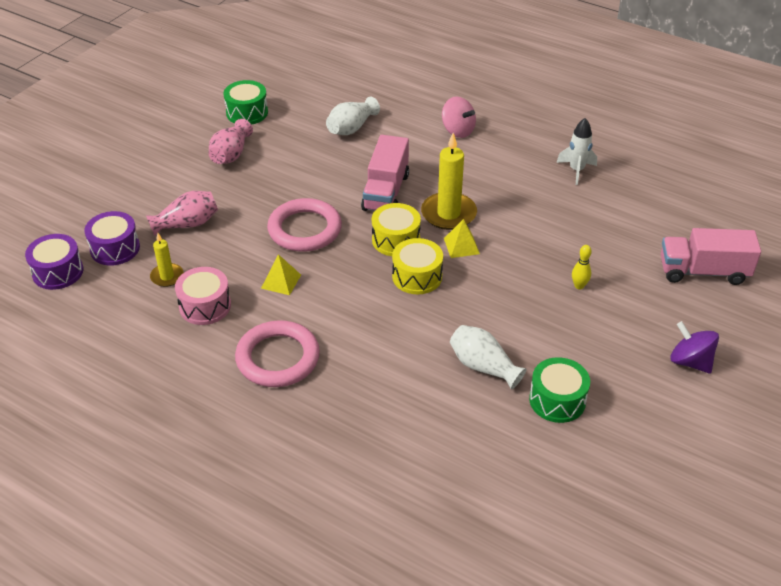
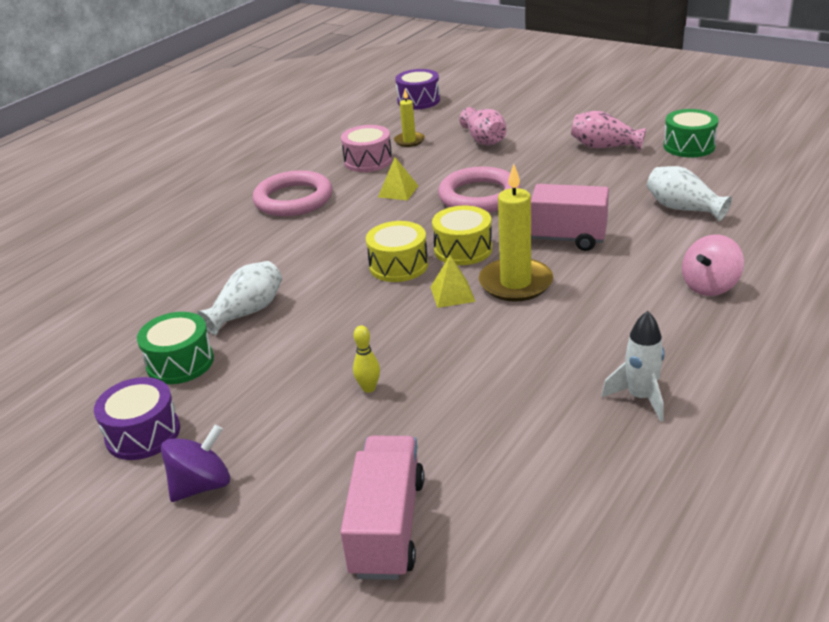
camera: 95 degrees right, 10 degrees down
(115, 248) = (448, 116): purple drum -> purple drum (143, 434)

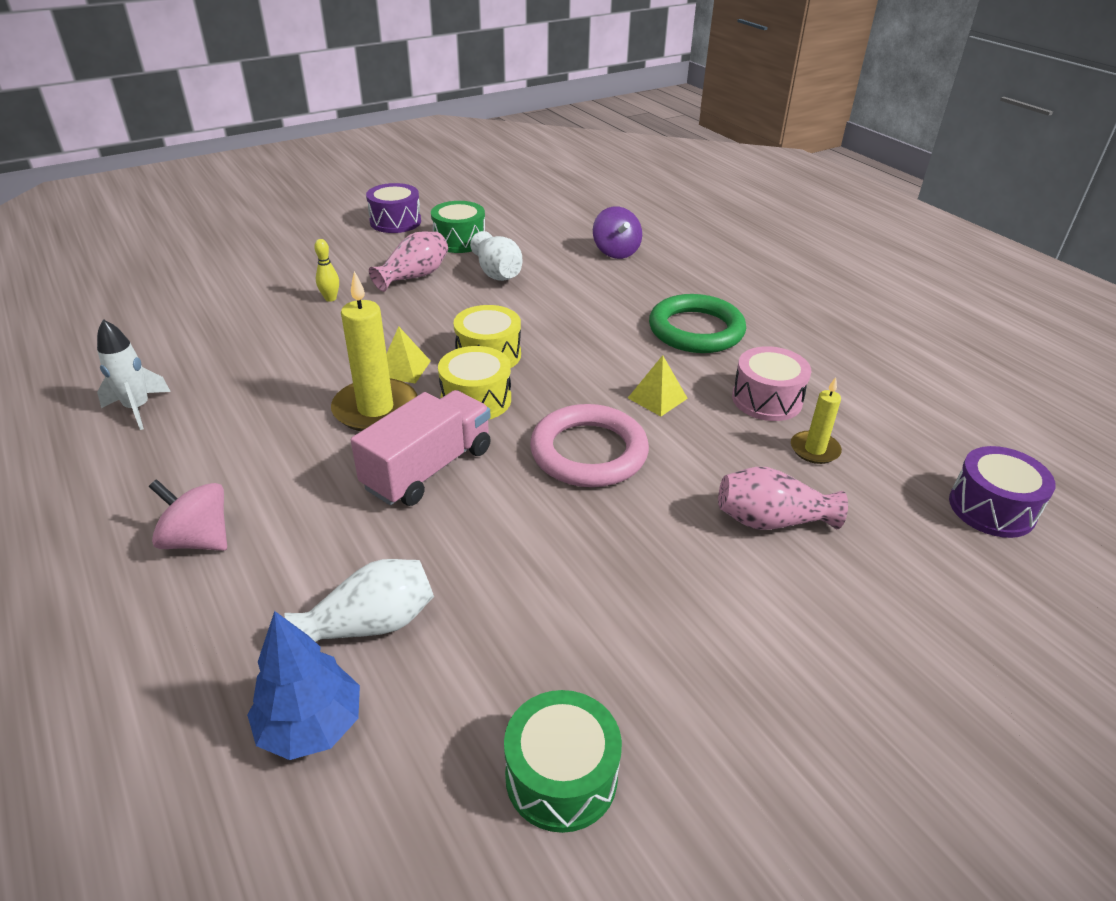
camera: 110 degrees right, 5 degrees up
(201, 485) = (320, 231): purple spinning top -> purple spinning top (616, 252)
(293, 199) = (696, 330): pink ring -> green ring
(387, 526) = (198, 275): pink truck -> none
(604, 147) = (648, 648): pink vase -> pink vase (414, 276)
(710, 286) = (198, 540): pink spinning top -> pink spinning top turned 45 degrees counterclockwise
(750, 199) = (311, 726): none -> blue tree

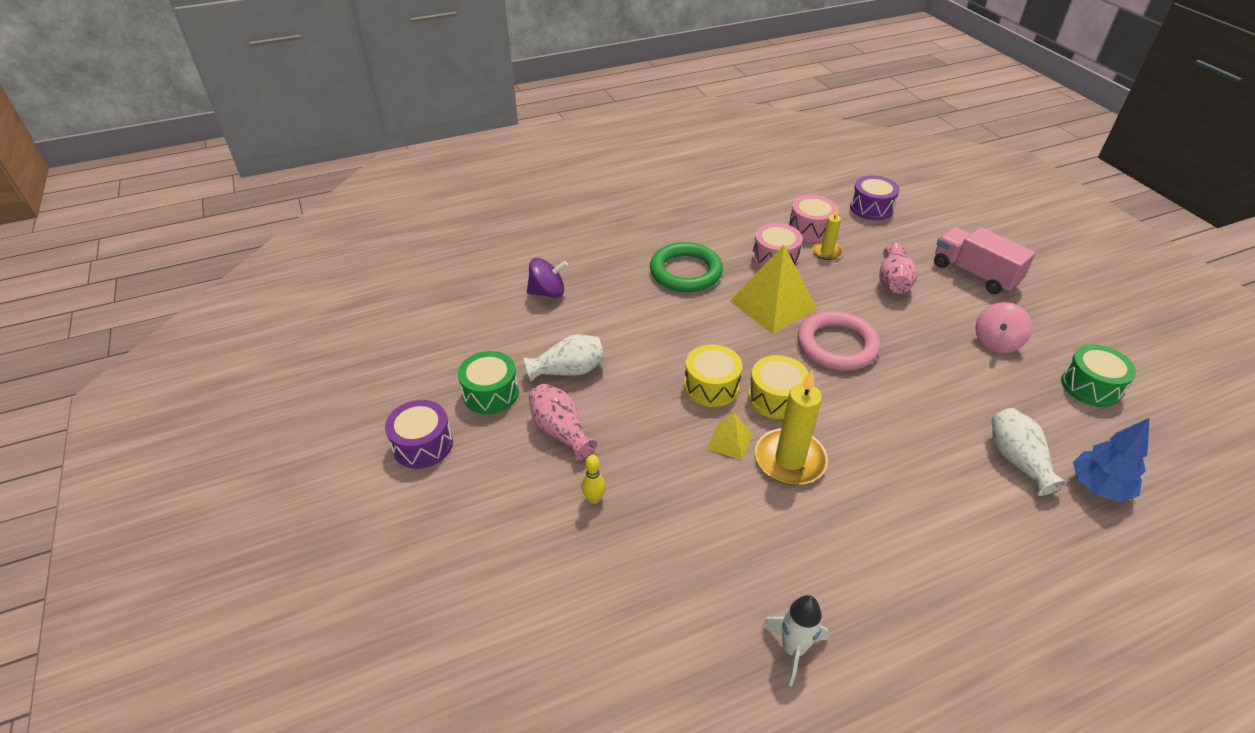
camera: 80 degrees left, 5 degrees up
(198, 540) = (963, 567): pink spinning top -> pink spinning top (996, 342)
(428, 468) = (863, 429): pink truck -> pink truck (974, 274)
(657, 398) = (773, 305): yellow pyramid -> yellow pyramid, size x2.03
(870, 434) = (810, 229): none -> pink drum

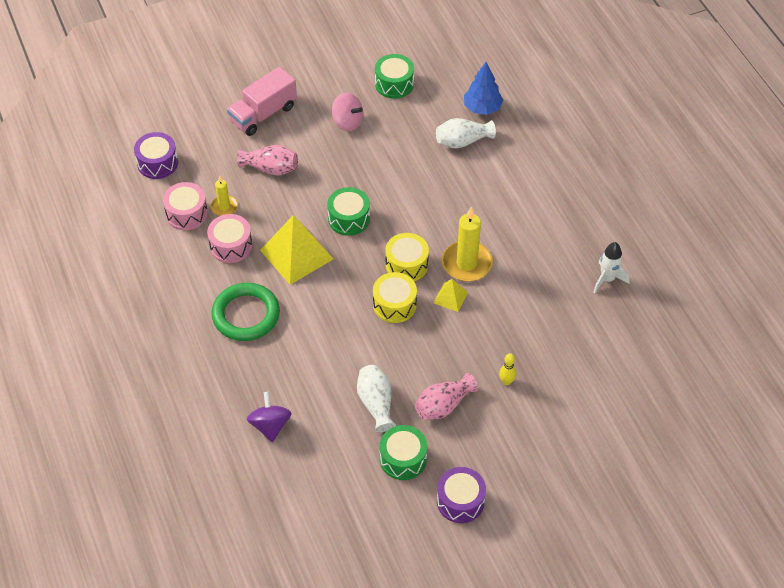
camera: 90 degrees left, 10 degrees up
(837, 345) = (349, 219): pink ring -> green drum

